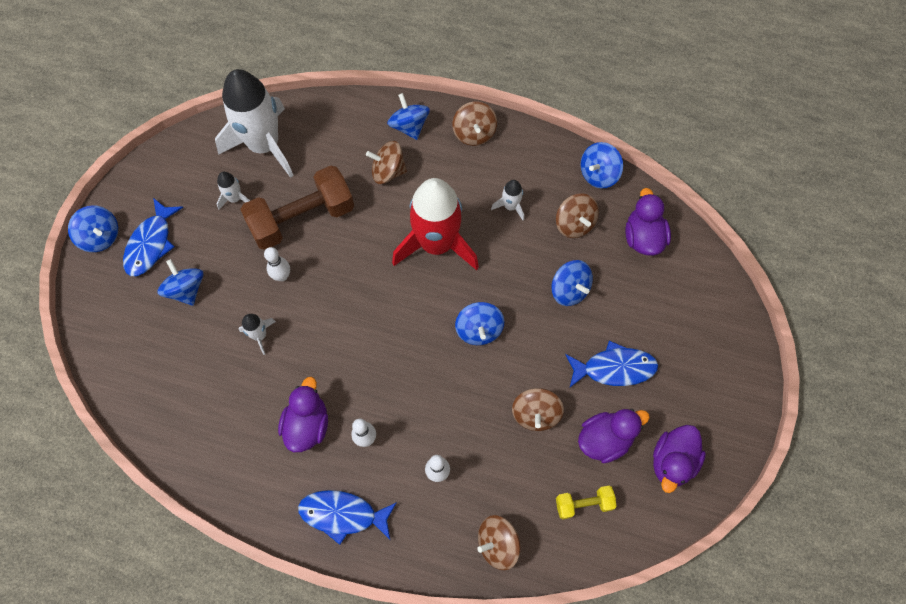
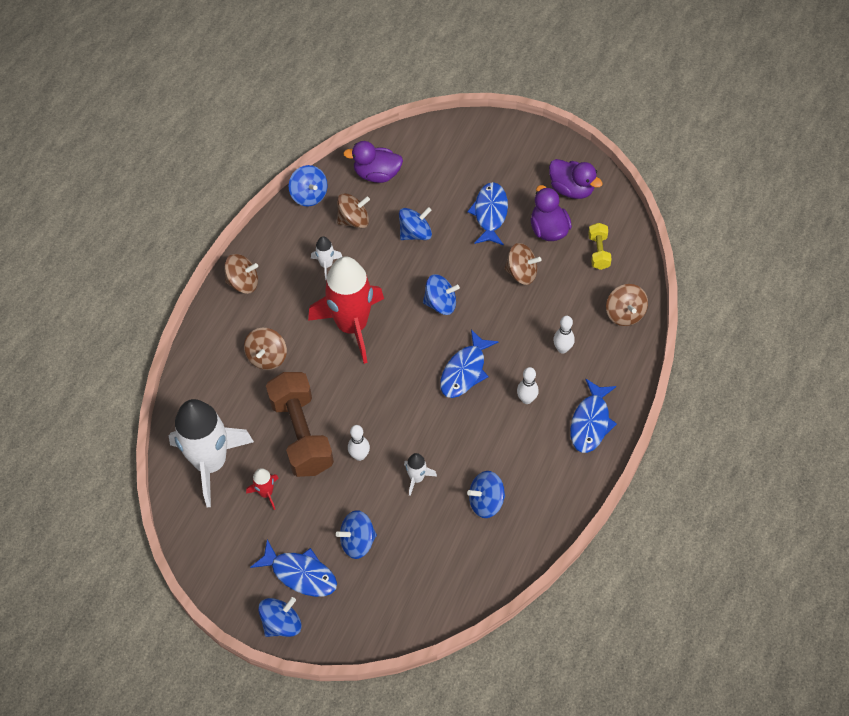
camera: 80 degrees left, 10 degrees down
(235, 198) = (266, 493): white rocket -> red rocket
(307, 425) = (508, 444): purple duck -> none
(394, 367) = (465, 371): none -> blue fish
(409, 126) = (221, 334): blue spinning top -> blue spinning top (486, 502)

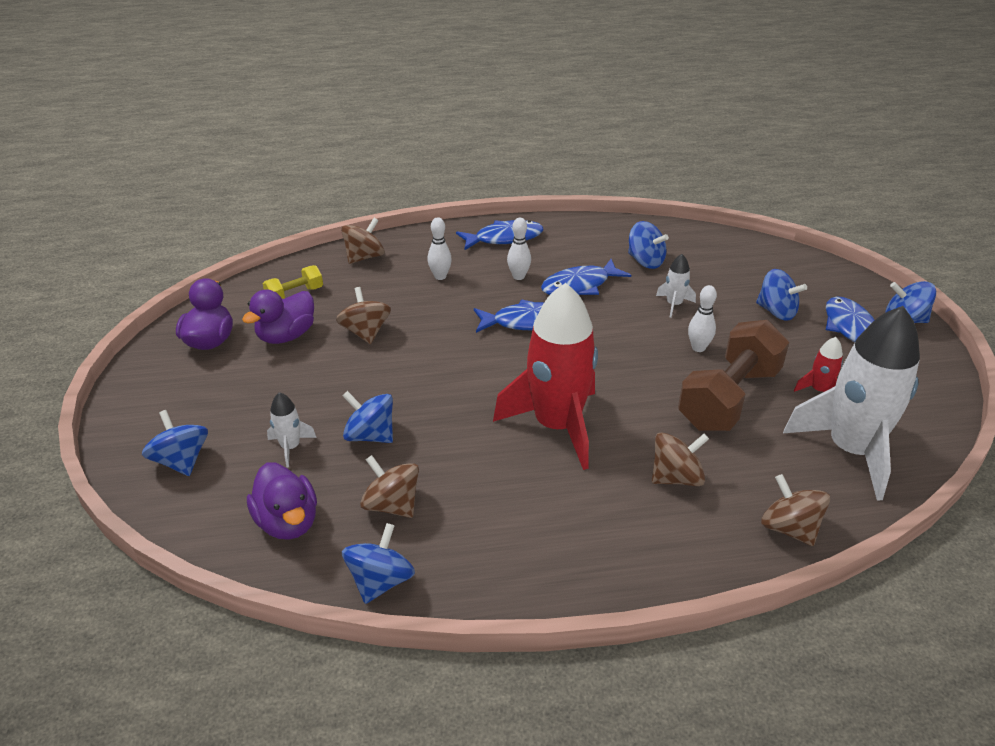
camera: 125 degrees left, 20 degrees down
(243, 283) = (598, 568): brown spinning top -> brown spinning top (789, 528)
(326, 265) = (489, 495): white rocket -> white rocket (290, 447)
(440, 304) = (459, 371): blue spinning top -> blue spinning top (181, 461)
(490, 214) = (291, 387): blue fish -> blue fish (579, 286)

